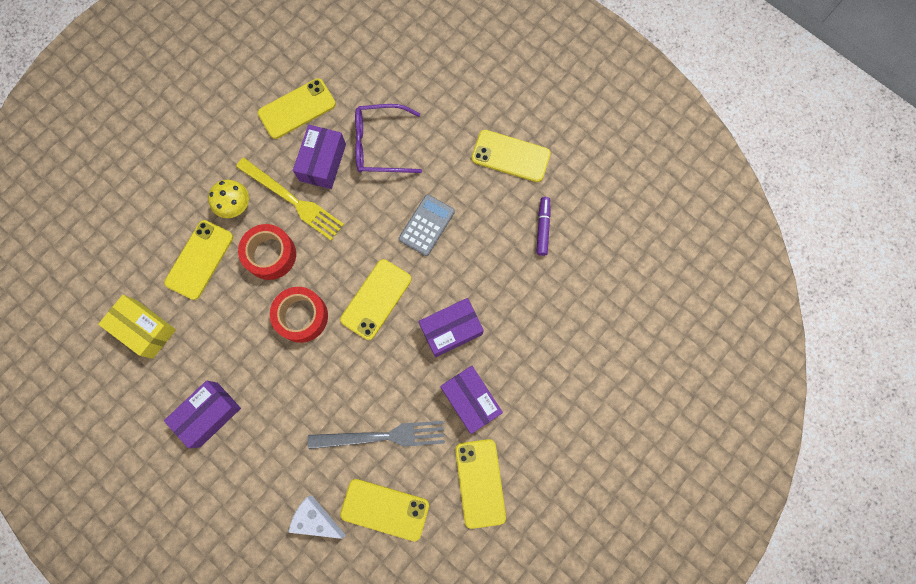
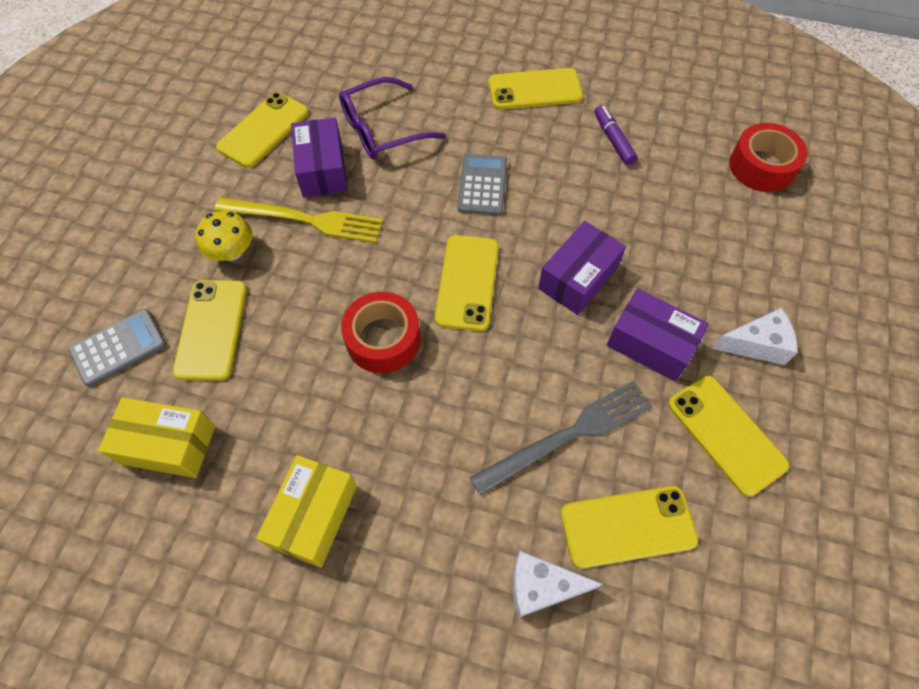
camera: 25 degrees left, 15 degrees down
(139, 247) = (118, 347): none -> grey calculator
(209, 414) = (313, 516): purple box -> yellow box
(270, 255) = (306, 287): red tape -> red tape (761, 166)
(540, 434) = (757, 344): none -> white cheese

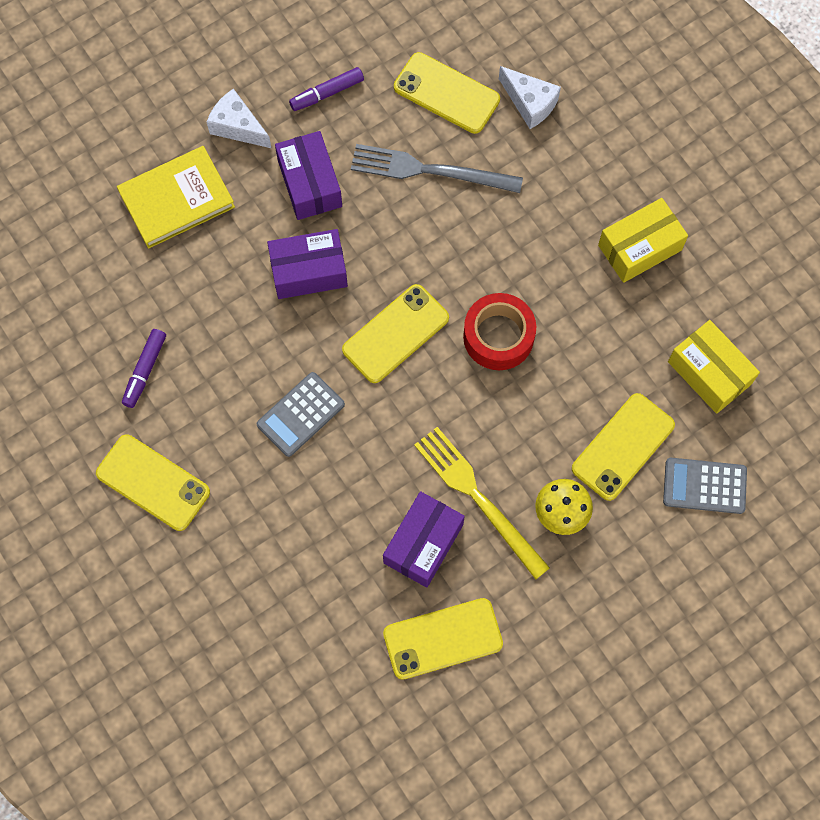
camera: 140 degrees left, 10 degrees up
(383, 129) = (333, 548): purple glasses -> none
(726, 434) = (327, 93): yellow phone -> purple marker
(729, 255) = (177, 199): none -> yellow book
(761, 166) = (56, 247): red tape -> none

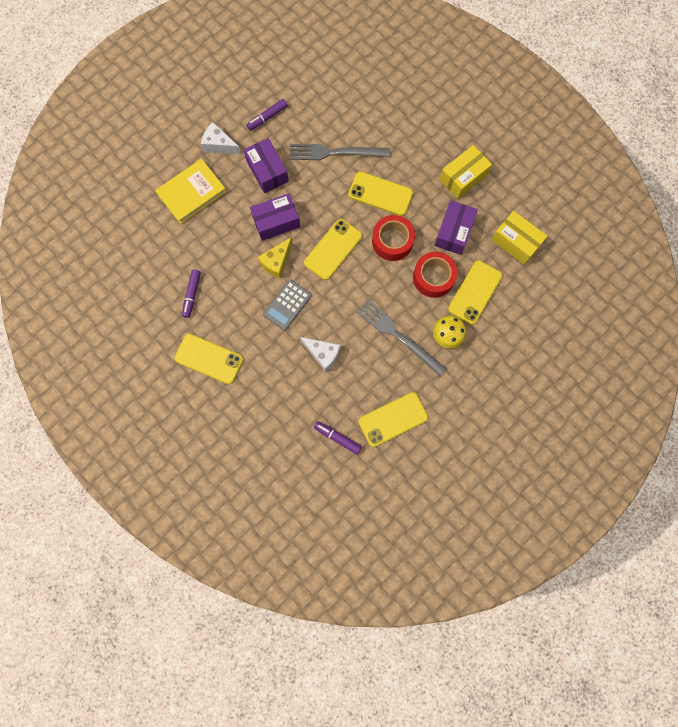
camera: 10 degrees left, 5 degrees up
(297, 339) = (276, 262): none -> yellow cheese
(343, 653) = (337, 438): none -> purple marker
(423, 543) = (371, 367): purple box -> purple box (453, 232)
(446, 93) = (336, 106): yellow phone -> yellow phone (380, 194)
(478, 498) = (398, 335): yellow fork -> grey fork
(530, 103) = (385, 104): white cheese -> white cheese (323, 354)
(557, 409) = (433, 277): none -> red tape
(704, 486) = (525, 307): grey calculator -> none

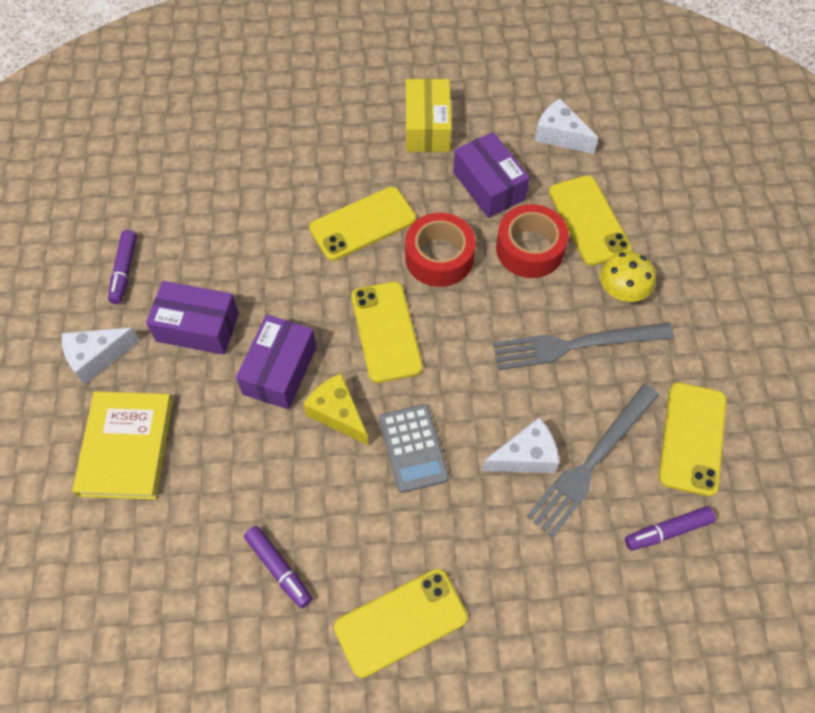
camera: 50 degrees left, 15 degrees down
(276, 262) = (338, 414): yellow cheese -> yellow cheese turned 150 degrees clockwise
(335, 152) = (256, 231): grey fork -> grey fork (592, 462)
(515, 242) = (560, 135): yellow box -> white cheese

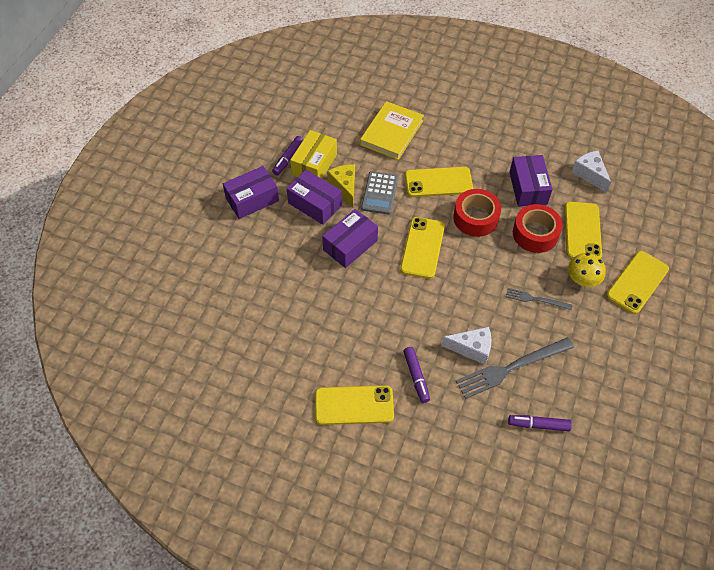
camera: 25 degrees right, 5 degrees down
(97, 357) = (252, 199): white cheese -> purple box
(126, 447) = (247, 252): yellow book -> yellow book (392, 133)
(279, 569) = (300, 349): purple marker -> purple marker (416, 377)
(338, 414) = (372, 281): yellow cheese -> yellow cheese (344, 187)
(413, 448) = (407, 317): grey calculator -> grey calculator (379, 193)
(427, 127) = (506, 140): yellow box -> yellow box (314, 164)
(576, 345) = (536, 299): grey fork -> grey fork, size x0.55
(692, 438) = (582, 381): yellow phone -> yellow phone (637, 282)

